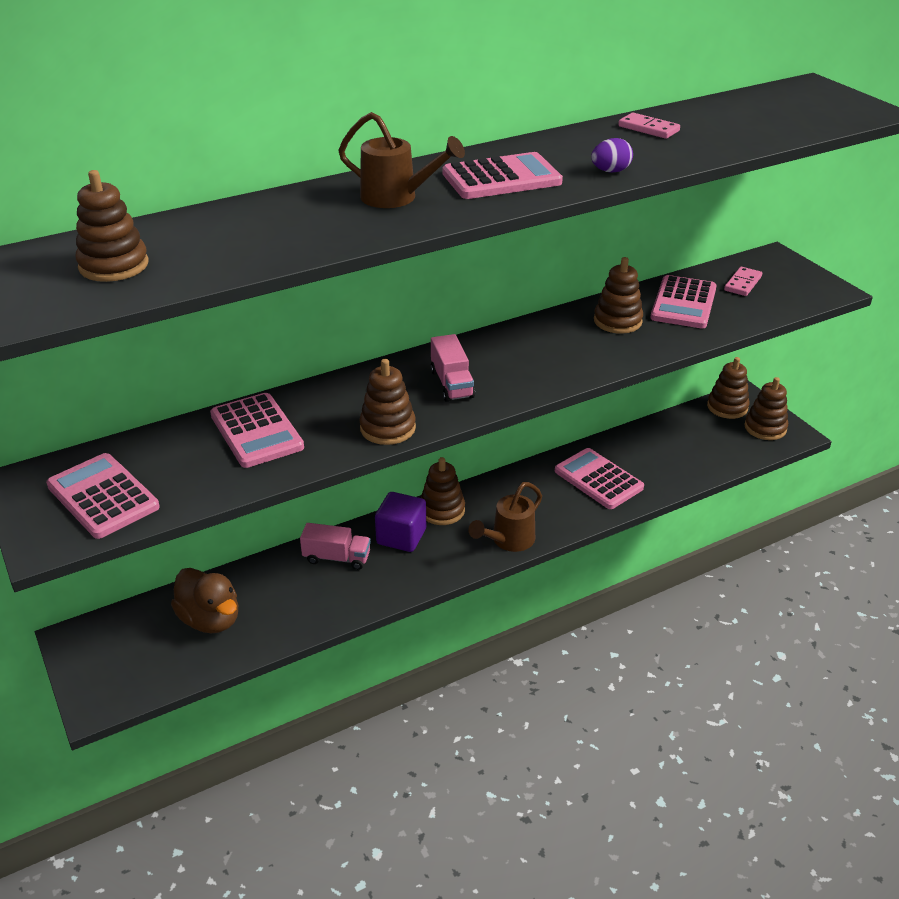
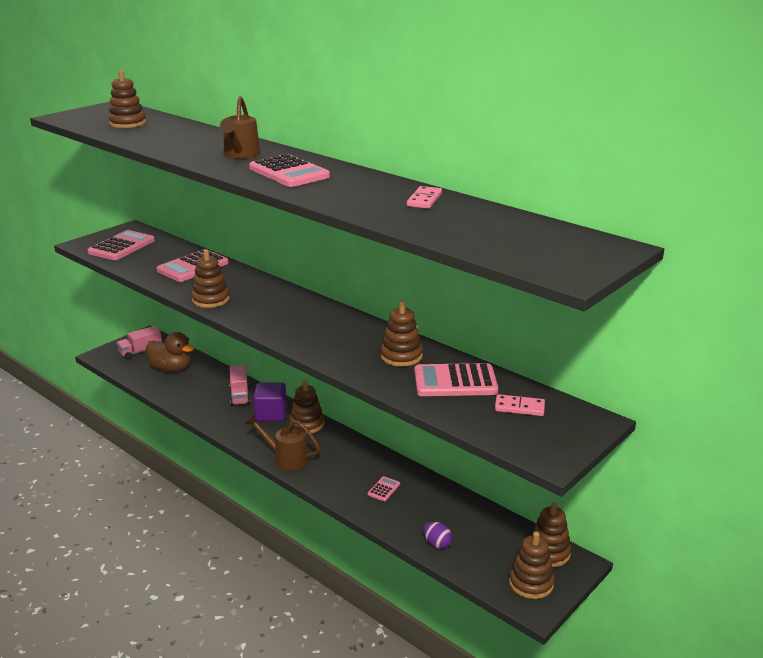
camera: 70 degrees right, 10 degrees down
(210, 619) = (171, 369): brown duck -> brown duck turned 90 degrees counterclockwise
(452, 384) = (272, 310): pink truck -> pink truck (140, 351)
(598, 479) = (384, 489): pink calculator -> pink calculator, size x0.46
(610, 171) = (324, 196): purple egg -> purple egg (437, 544)

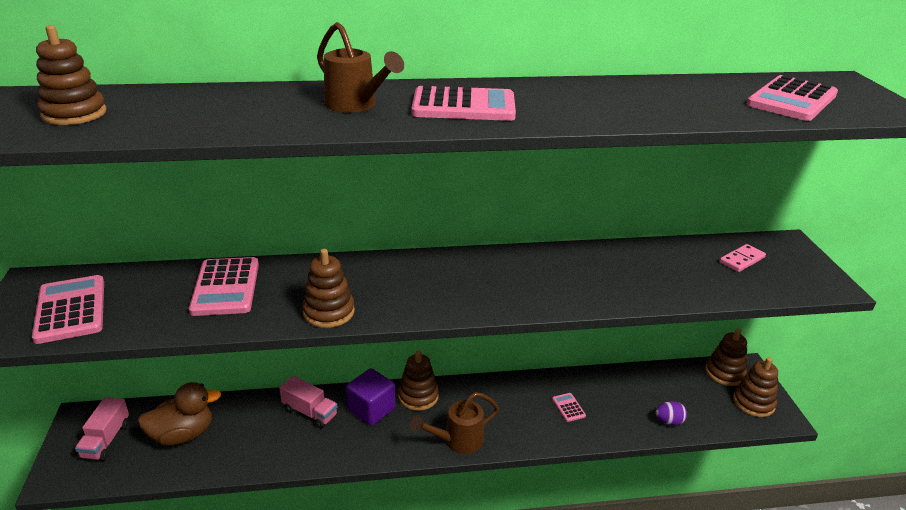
camera: 50 degrees left, 5 degrees up
(401, 356) = (598, 267): brown stacking toy -> none
(424, 200) = (643, 90): pink domino -> none
(455, 381) = (671, 265): pink calculator -> pink calculator (792, 100)

